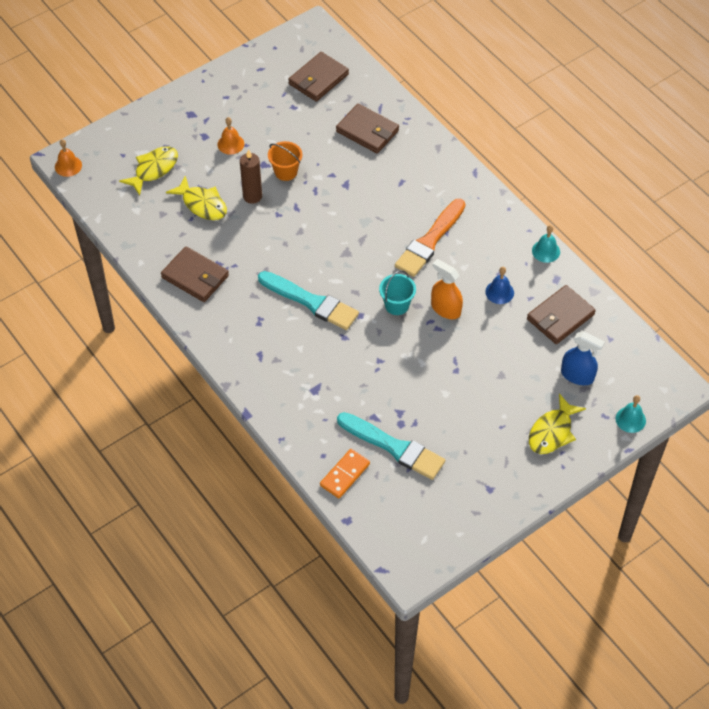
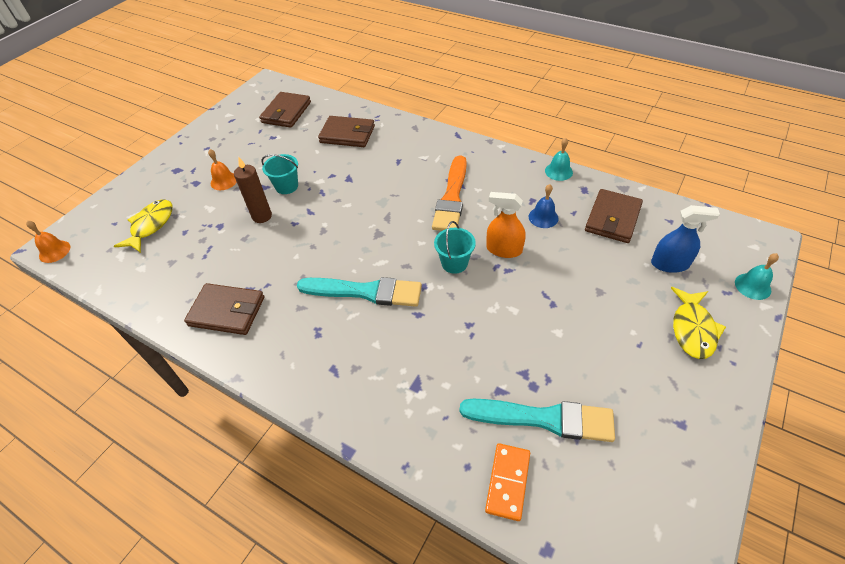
camera: 20 degrees left, 5 degrees down
(202, 204) = (212, 239): yellow fish -> none
(286, 172) = (286, 186): orange bucket -> turquoise bucket

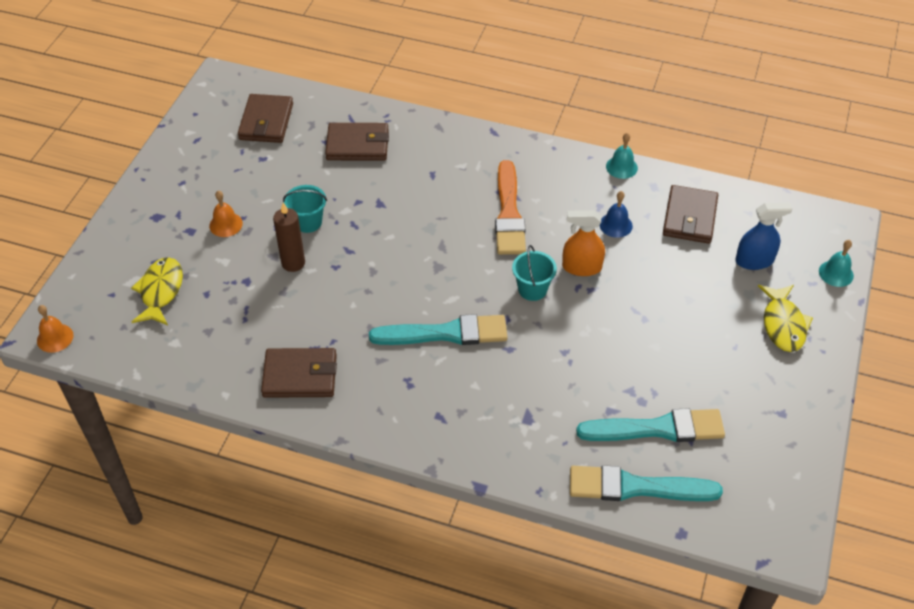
camera: 15 degrees left, 0 degrees up
(508, 482) = (636, 487): orange domino -> turquoise brush

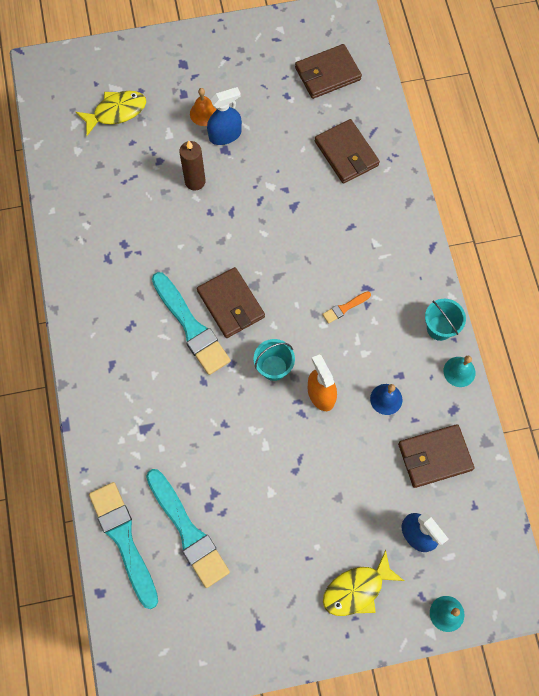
camera: 60 degrees right, 20 degrees up
(55, 338) = (39, 75): orange bell -> none
(263, 219) = (225, 135): none -> blue spray bottle
(300, 376) = (95, 249): brown wallet -> brown wallet (231, 304)
(308, 222) = (241, 167): turquoise bucket -> turquoise bucket (439, 328)
(509, 213) = (345, 308): orange brush -> orange brush, size x0.45

